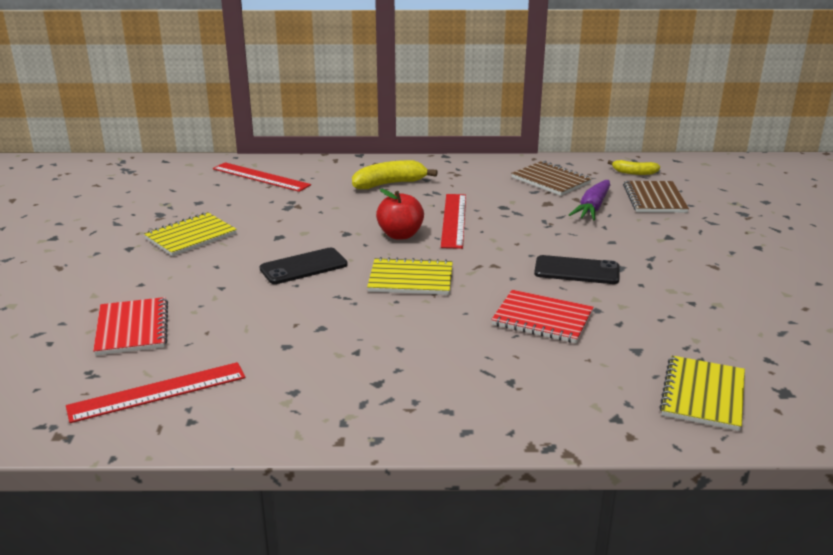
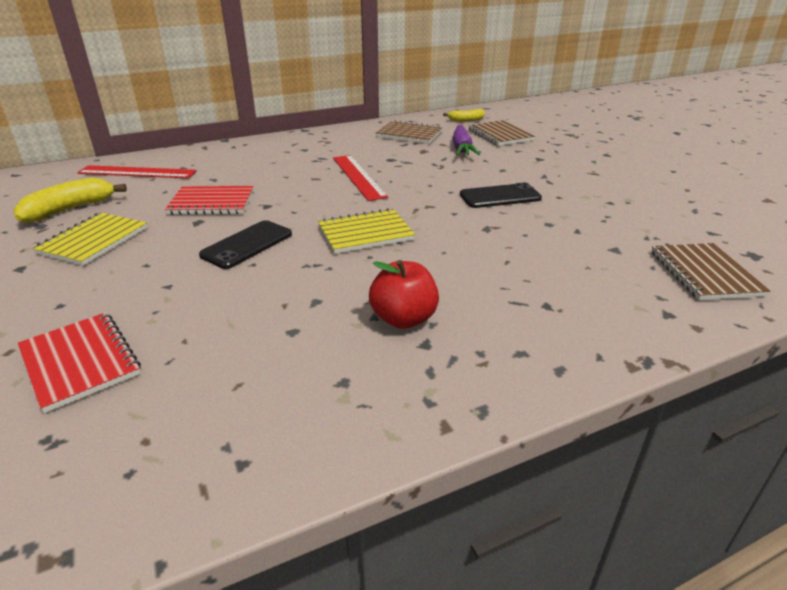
camera: 25 degrees left, 5 degrees up
(157, 392) = (168, 437): red ruler -> none
(389, 184) = (273, 158): yellow banana -> yellow banana (70, 209)
(400, 235) = (320, 197): red apple -> red apple (404, 319)
(542, 319) = (514, 242): red notebook -> red notebook (212, 203)
(703, 395) = (704, 273): yellow notebook -> brown notebook

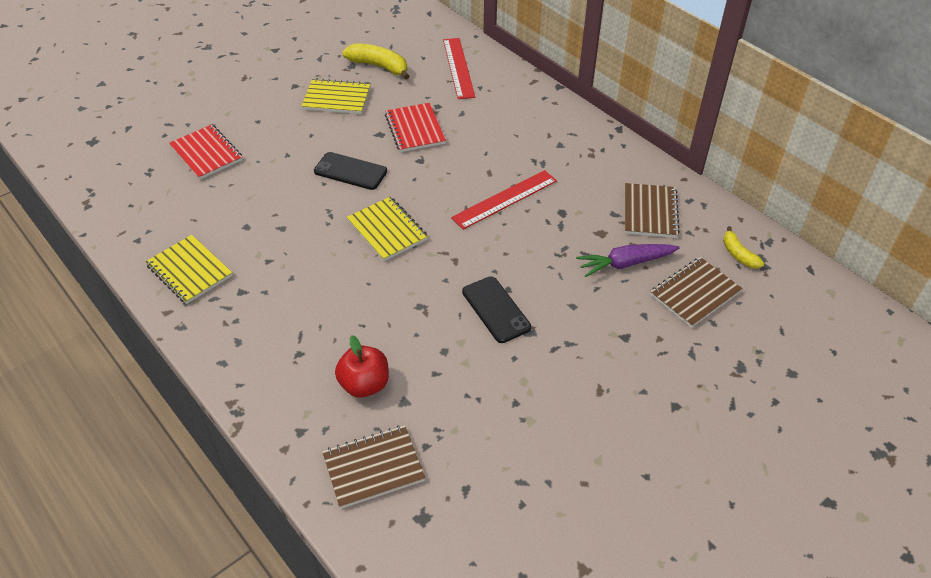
camera: 75 degrees right, 15 degrees up
(80, 362) = (206, 153): red notebook -> red notebook turned 75 degrees counterclockwise
(359, 395) = (189, 271): none -> yellow notebook
(404, 319) = (268, 276): red apple -> red apple (364, 384)

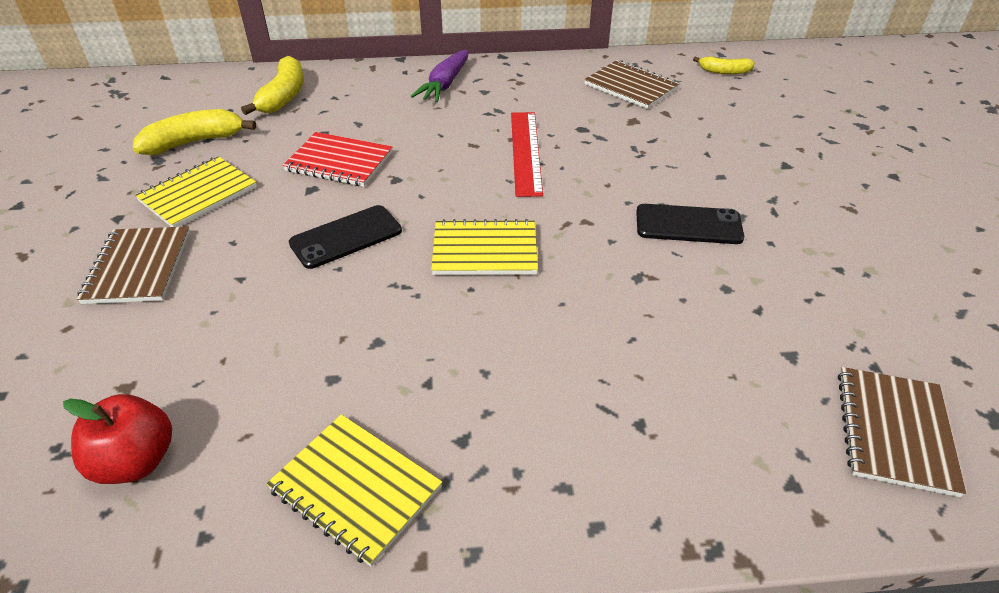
camera: 55 degrees left, 5 degrees down
(189, 271) = (355, 489): yellow notebook -> yellow notebook turned 45 degrees clockwise
(206, 153) = (120, 360): red notebook -> none
(364, 384) = (741, 380): red apple -> red apple (136, 461)
(458, 68) = (283, 96): red ruler -> yellow banana
(625, 264) = (687, 125): purple carrot -> purple carrot (445, 85)
(695, 293) = (756, 109): brown notebook -> brown notebook (138, 267)

